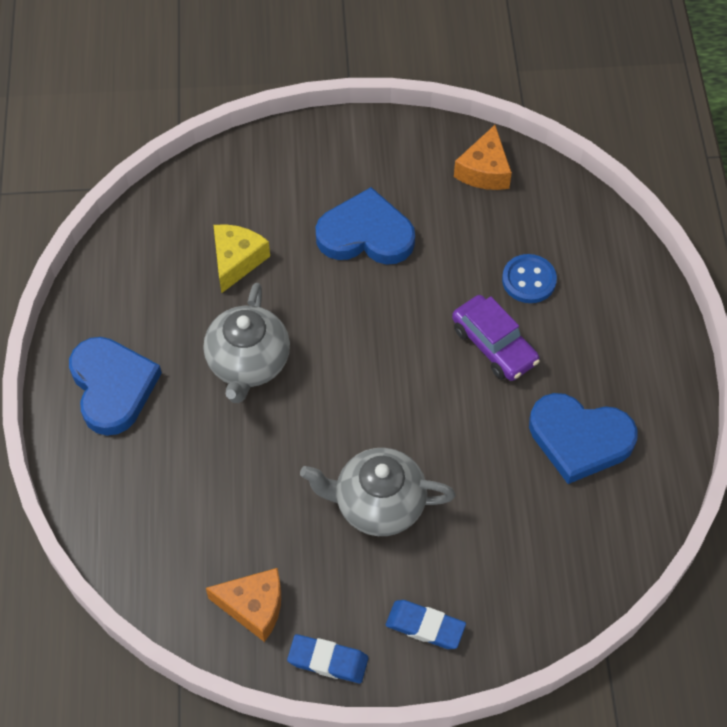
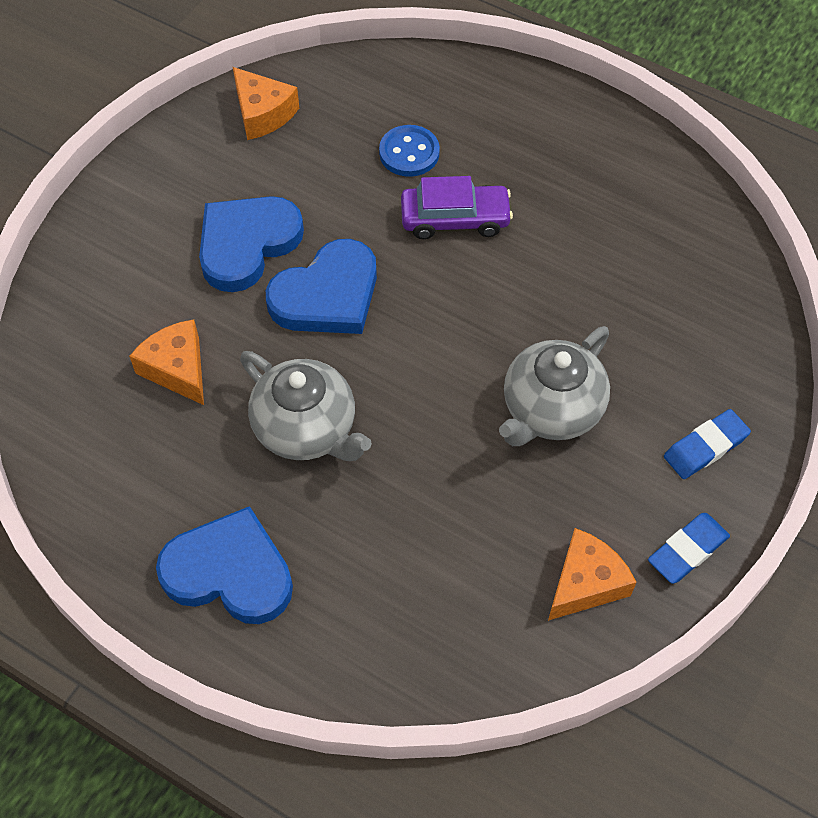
camera: 55 degrees left, 0 degrees up
(237, 260) = (177, 369): yellow cheese -> orange cheese
(579, 439) = (601, 216): blue heart -> blue heart (327, 295)

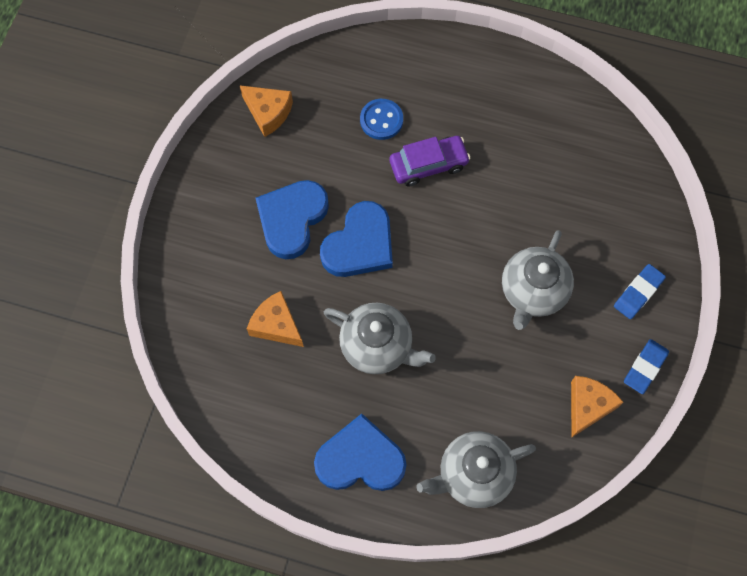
camera: 15 degrees left, 10 degrees up
(386, 635) = (473, 474): none -> grey teapot

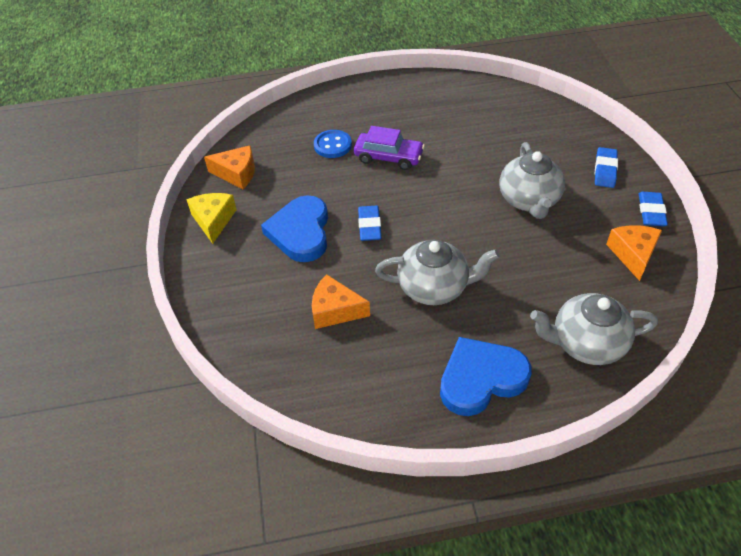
camera: 25 degrees left, 20 degrees down
(219, 164) = (213, 220): none -> yellow cheese
(360, 244) = (369, 226): blue heart -> blue eraser
(428, 165) = (388, 157): purple car -> purple car turned 60 degrees clockwise
(473, 474) = (586, 344): grey teapot -> grey teapot turned 45 degrees clockwise

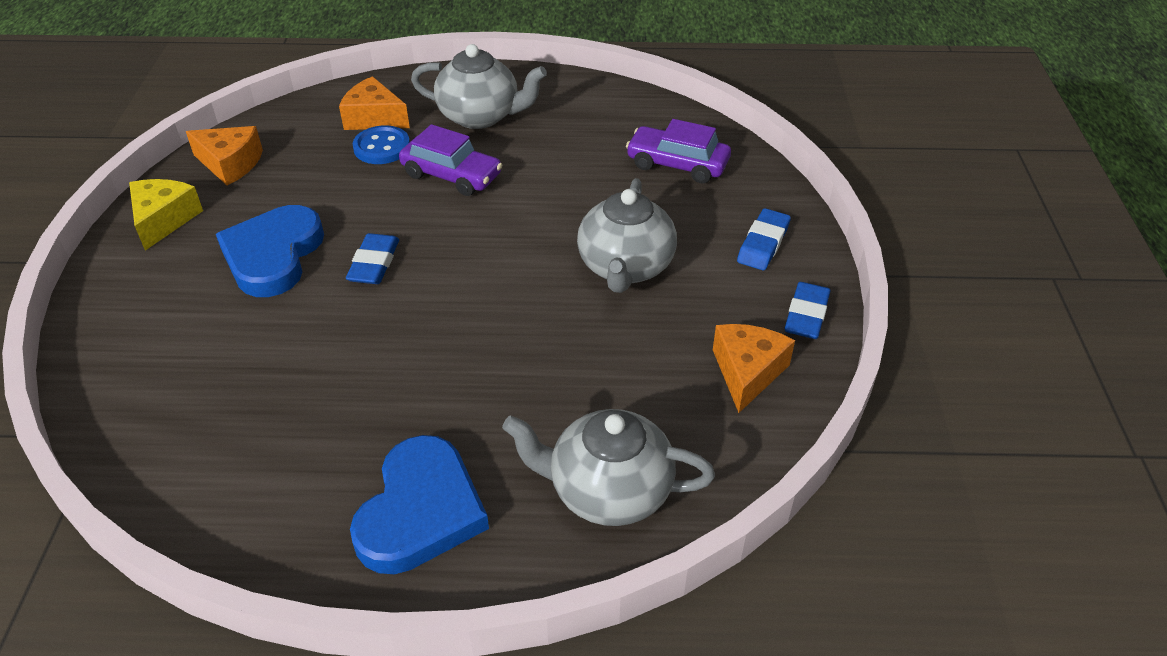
camera: 10 degrees right, 5 degrees down
(335, 310) = (261, 371): orange cheese -> orange cheese (374, 118)
(434, 287) = (421, 365): grey teapot -> grey teapot (480, 116)
(481, 378) = (420, 511): blue heart -> blue heart turned 120 degrees clockwise
(528, 126) = (677, 164): none -> purple car

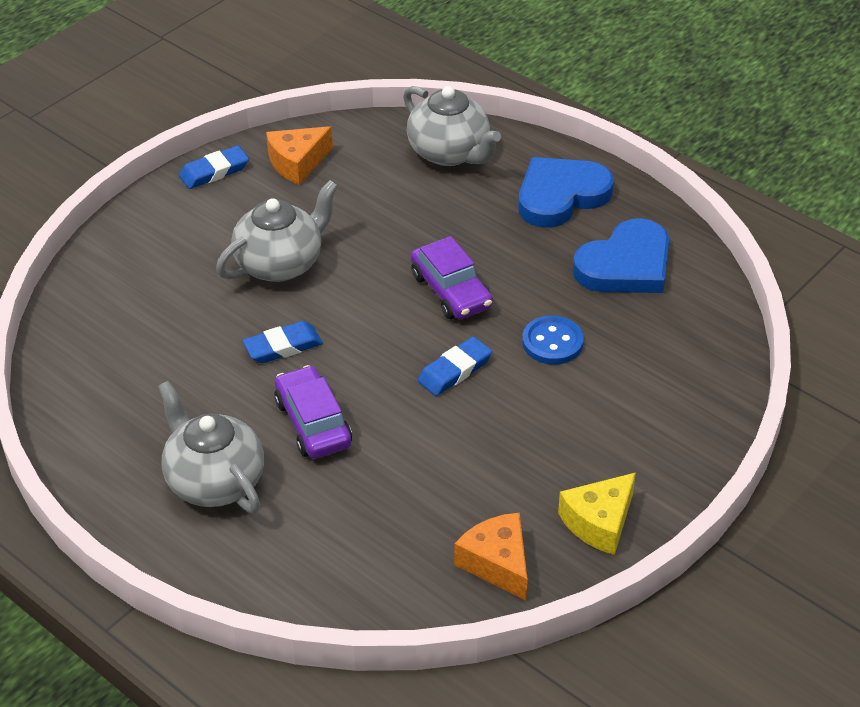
camera: 140 degrees left, 0 degrees up
(273, 255) = (528, 425): blue heart -> blue heart (626, 265)
(374, 118) = (313, 544): orange cheese -> none
(382, 147) = (341, 496): blue button -> blue button (552, 342)
(677, 164) = (126, 323): purple car -> purple car (451, 291)
(763, 244) = (167, 226): blue eraser -> blue eraser (283, 346)

